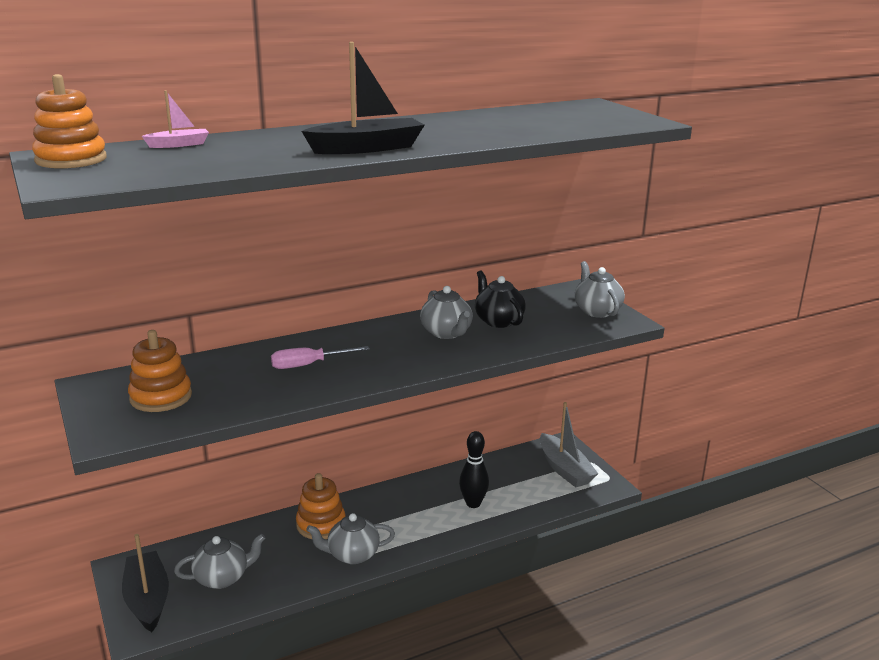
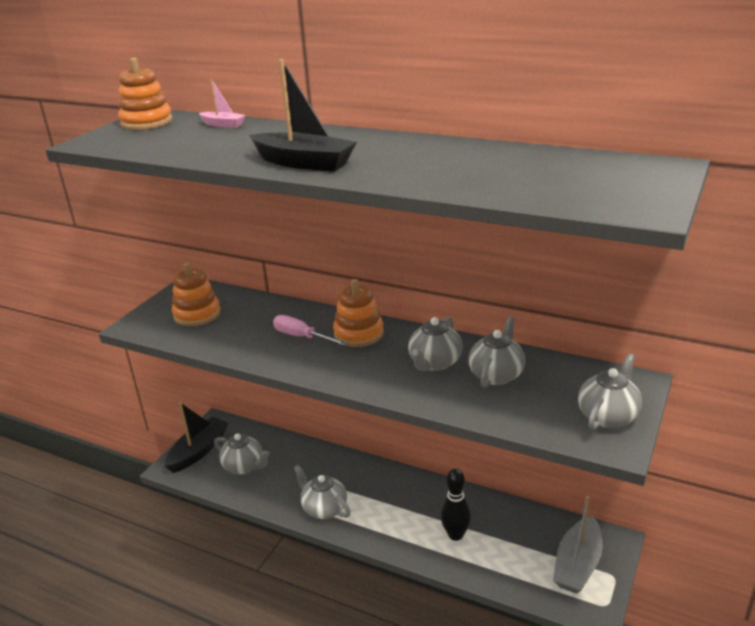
camera: 55 degrees right, 5 degrees up
(321, 524) = (340, 472): orange stacking toy -> orange stacking toy (358, 334)
(498, 321) = (496, 375): black teapot -> grey teapot

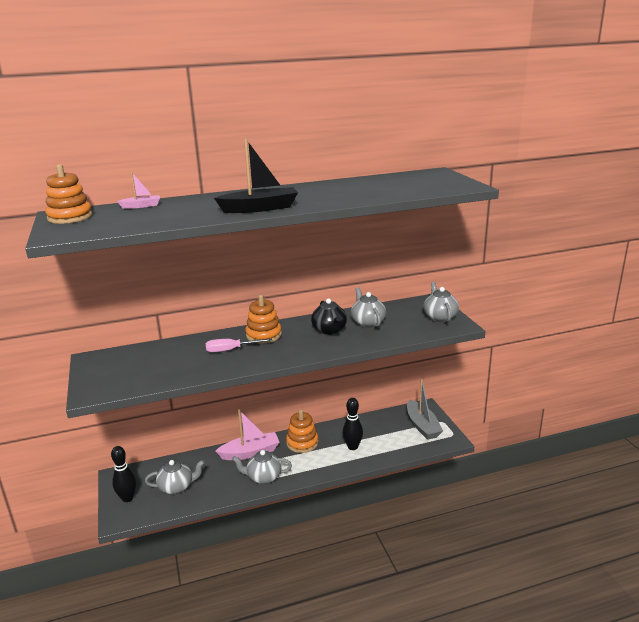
camera: 45 degrees left, 5 degrees down
(197, 314) = (131, 368): orange stacking toy -> orange stacking toy (302, 443)
(198, 451) = (127, 498): black boat -> black bowling pin
(345, 471) = (250, 453): none -> pink boat
(434, 363) = (329, 330): grey teapot -> black teapot

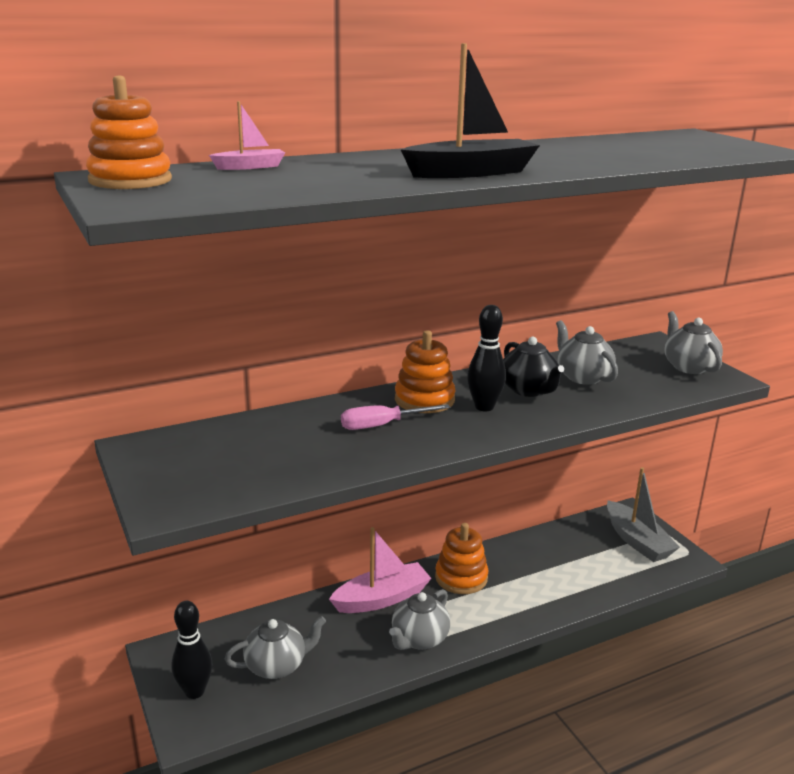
camera: 10 degrees left, 0 degrees up
(263, 477) = (419, 639): grey teapot -> grey teapot turned 45 degrees counterclockwise
(352, 447) = (544, 580): black bowling pin -> black bowling pin (484, 407)

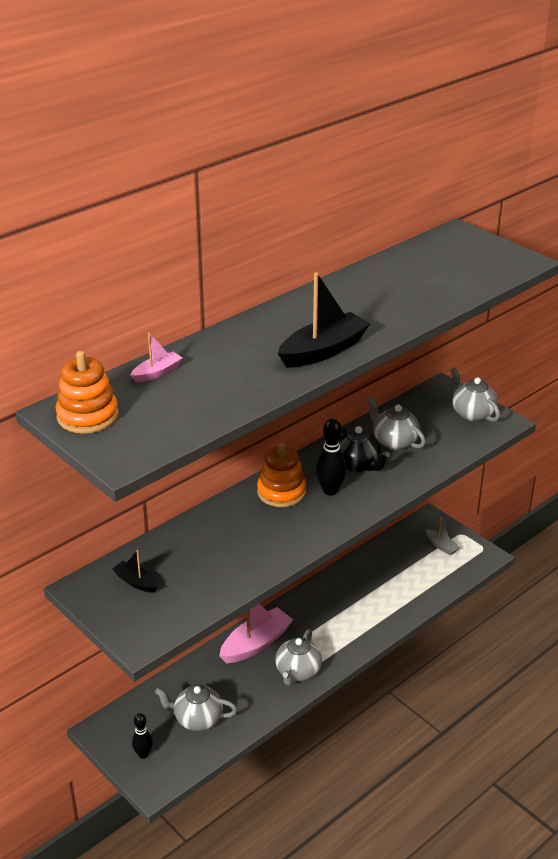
camera: 15 degrees left, 10 degrees up
(194, 691) = (143, 754): black bowling pin -> black bowling pin, size x0.67
(201, 452) = (136, 582): none -> black boat
(277, 665) = (197, 719): grey teapot -> grey teapot turned 135 degrees counterclockwise
(382, 425) = (260, 526): pink screwdriver -> none
(461, 577) = (312, 611): orange stacking toy -> none
(637, 541) = (441, 546): grey boat -> grey boat, size x0.52

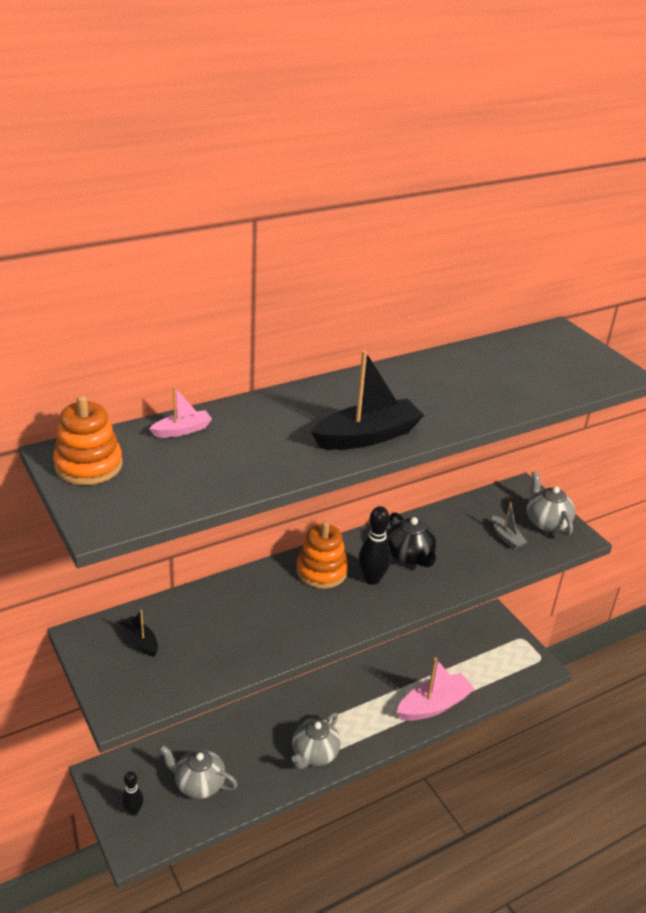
camera: 10 degrees right, 0 degrees up
(256, 643) = (281, 714): pink boat -> pink boat (433, 705)
(394, 441) = (455, 537): grey teapot -> none
(441, 546) = (498, 647): grey boat -> grey boat (506, 537)

